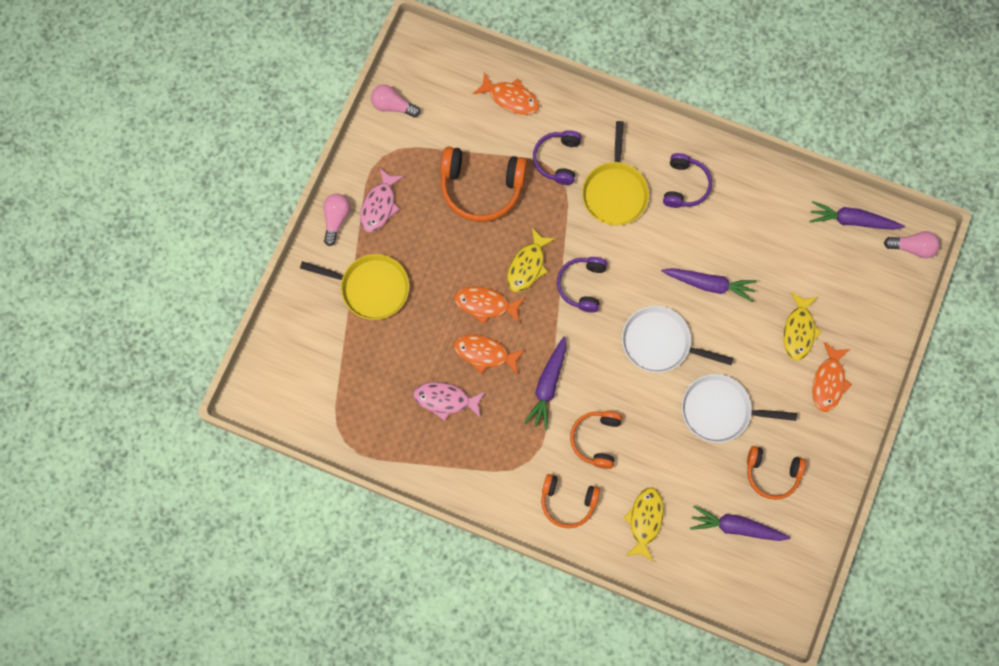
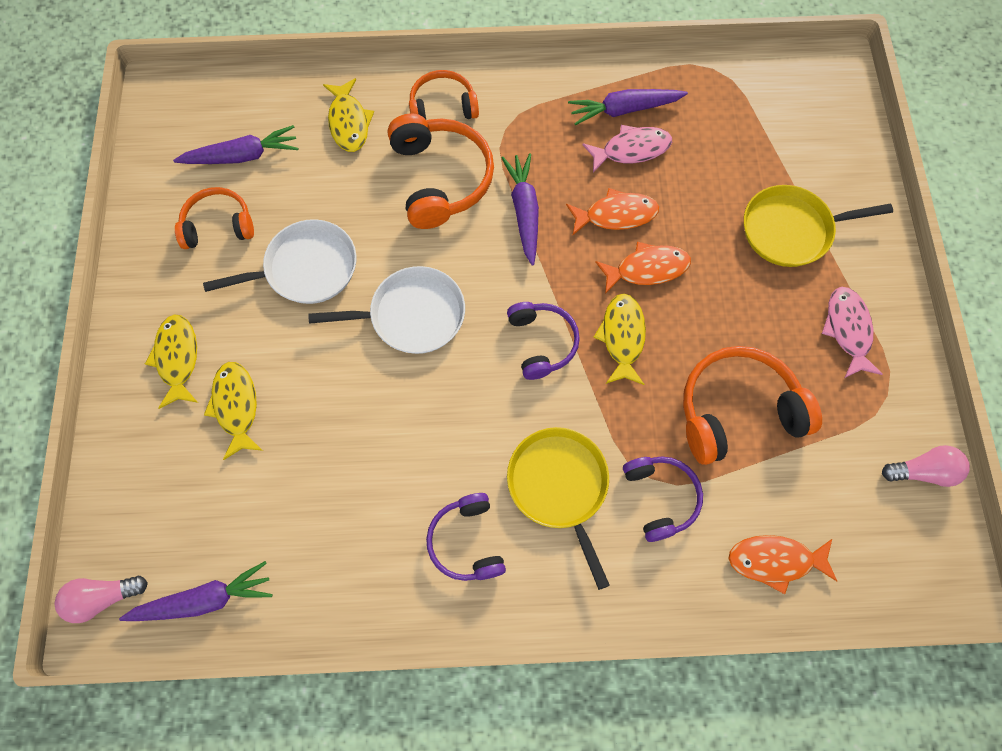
camera: 155 degrees right, 5 degrees down
(336, 219) = (886, 290): pink light bulb -> none
(596, 439) = (440, 179): orange headphones -> orange headphones, size x1.59
(709, 284) = (378, 415): purple carrot -> purple carrot (624, 110)
(828, 382) = (177, 358): orange fish -> yellow fish

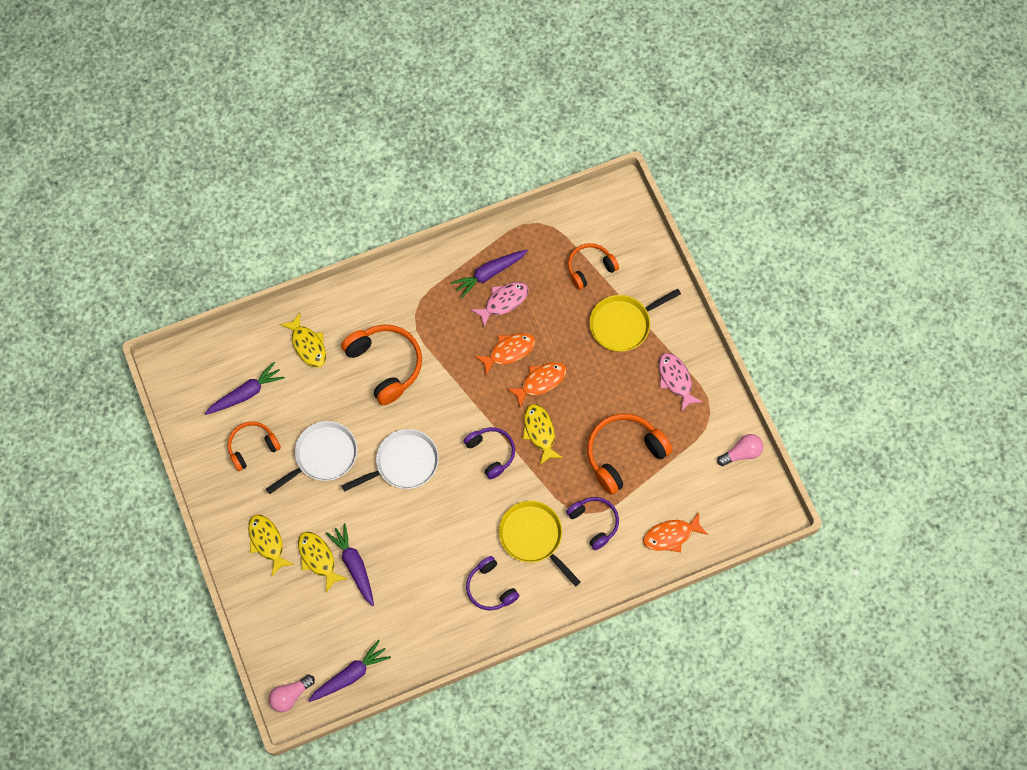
camera: 20 degrees left, 0 degrees up
(443, 107) = (367, 312): orange headphones -> orange headphones (590, 268)
(524, 211) = (449, 369): purple carrot -> purple carrot (354, 566)

